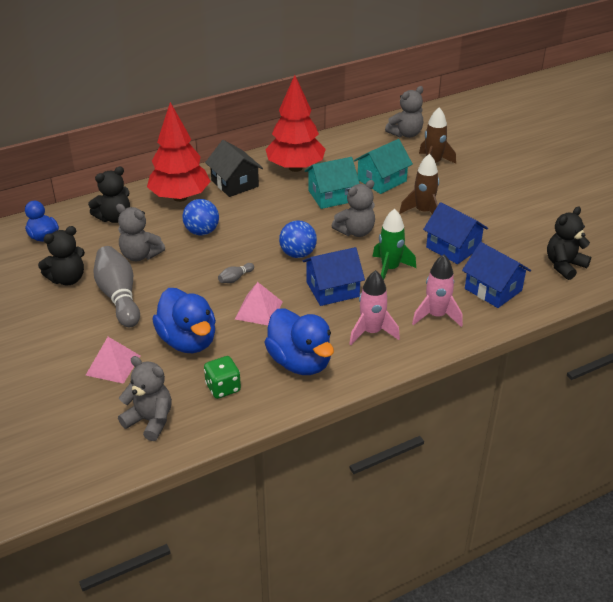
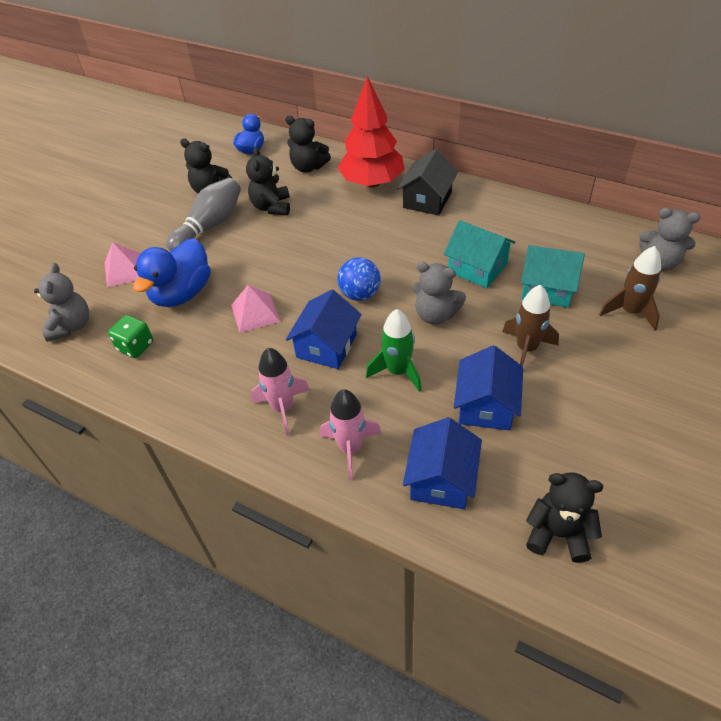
camera: 60 degrees right, 10 degrees up
(140, 255) = (272, 207): grey teddy bear -> black teddy bear
(202, 232) = (336, 221): blue ball -> none
(235, 278) = (288, 275): grey bowling pin -> none
(295, 168) = (496, 221): red tree -> none
(300, 362) = (201, 378): blue duck -> none
(332, 289) = (326, 346): blue house -> blue house turned 75 degrees clockwise

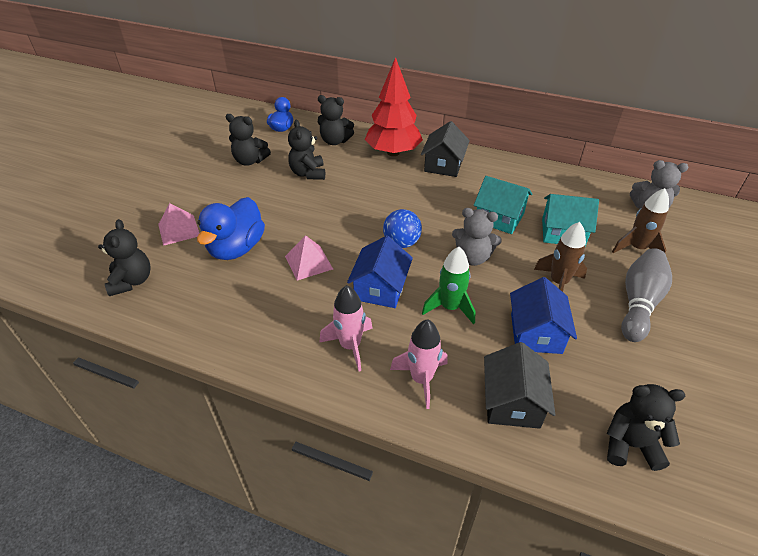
camera: 10 degrees left, 5 degrees down
(71, 326) = (132, 281): grey teddy bear -> black teddy bear
(135, 346) = (198, 297): green dice -> none
(209, 226) = (254, 190): grey bowling pin -> grey bowling pin (638, 303)
(441, 479) = (512, 402): blue house -> black house

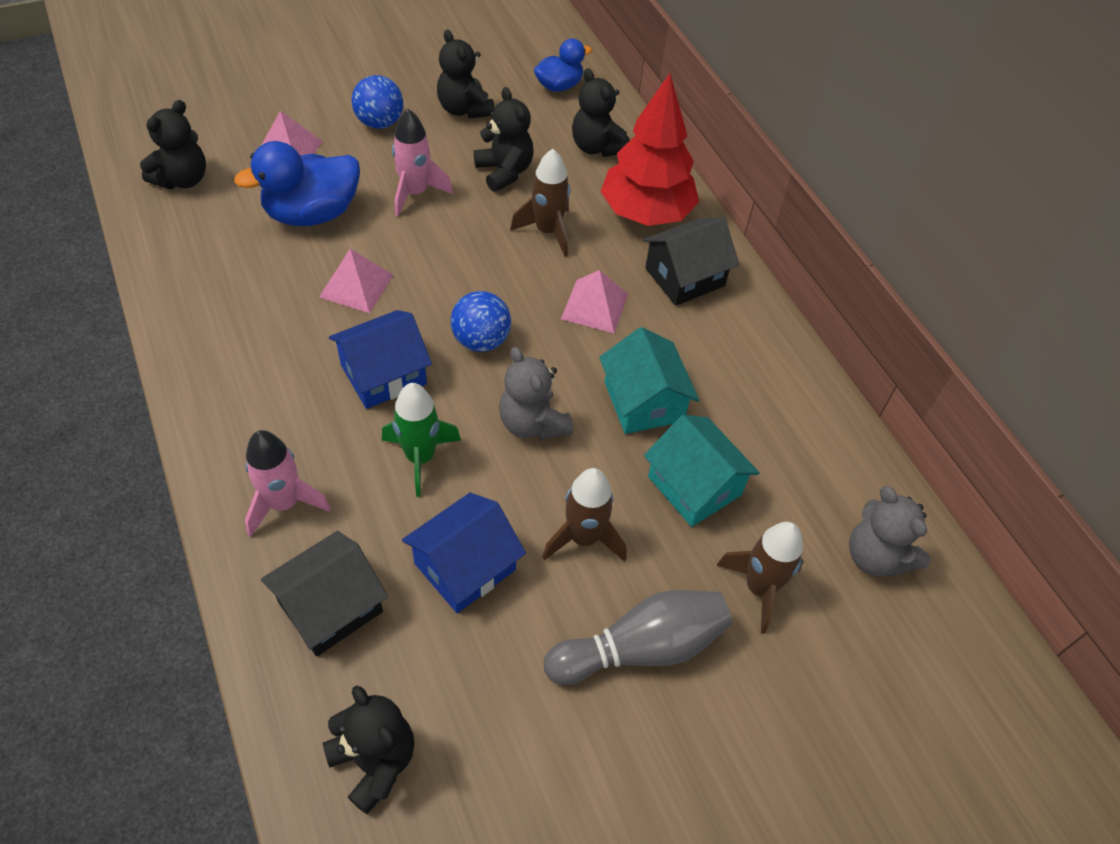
camera: 40 degrees right, 10 degrees up
(213, 190) = (380, 123): none -> blue ball
(308, 173) = (504, 172): black teddy bear -> black teddy bear turned 120 degrees clockwise
(350, 346) = (270, 410): pink rocket -> pink rocket (415, 193)
(363, 184) = (548, 231): none -> brown rocket
(426, 198) = (594, 306): none -> pink pyramid

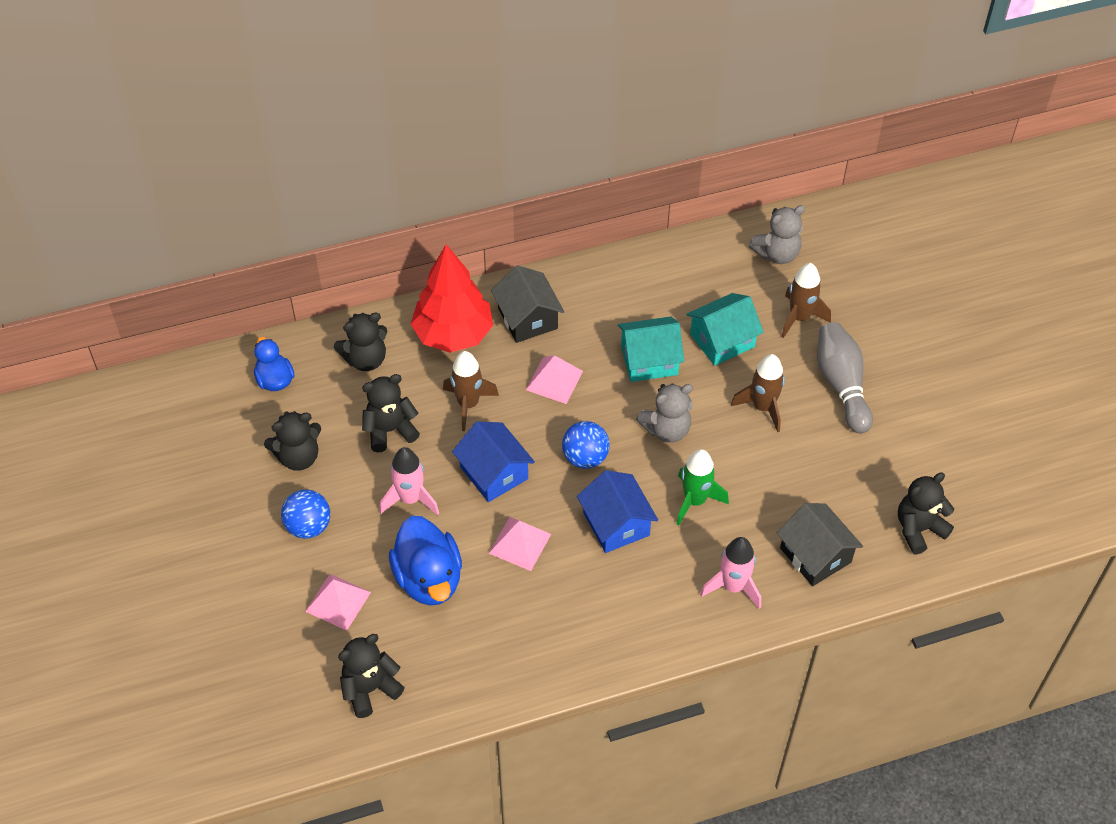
camera: 80 degrees left, 0 degrees up
(182, 179) = (370, 689): black teddy bear -> black teddy bear turned 75 degrees counterclockwise
(465, 566) = (784, 476): blue house -> blue house (494, 473)

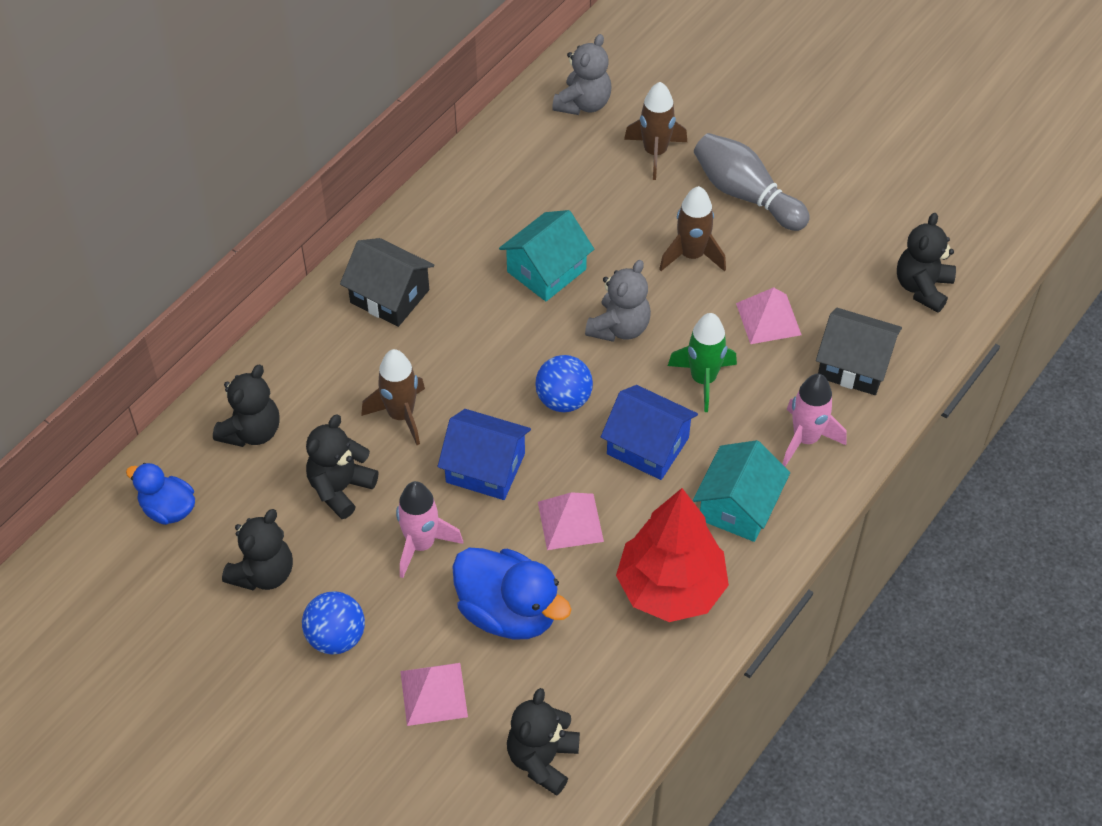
camera: 35 degrees left, 0 degrees up
(453, 334) = (325, 354): red tree -> red tree (670, 588)
(554, 380) = (469, 342): pink pyramid -> pink pyramid (768, 319)
(722, 340) = (600, 213): turquoise house -> turquoise house (738, 506)

